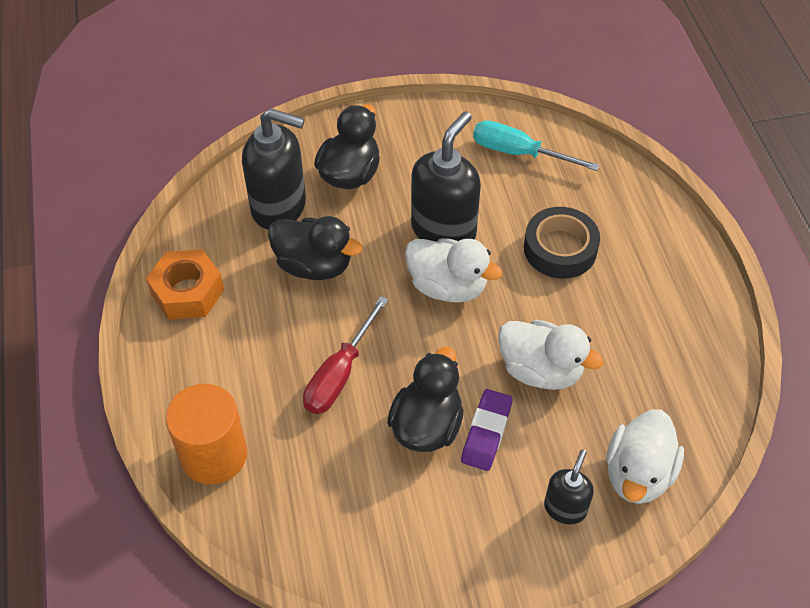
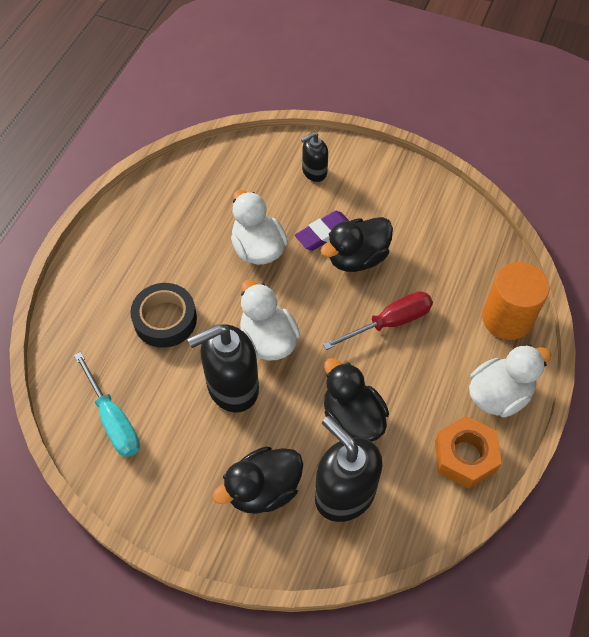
camera: 145 degrees left, 5 degrees up
(638, 474) = (258, 165): white duck -> white duck (499, 395)

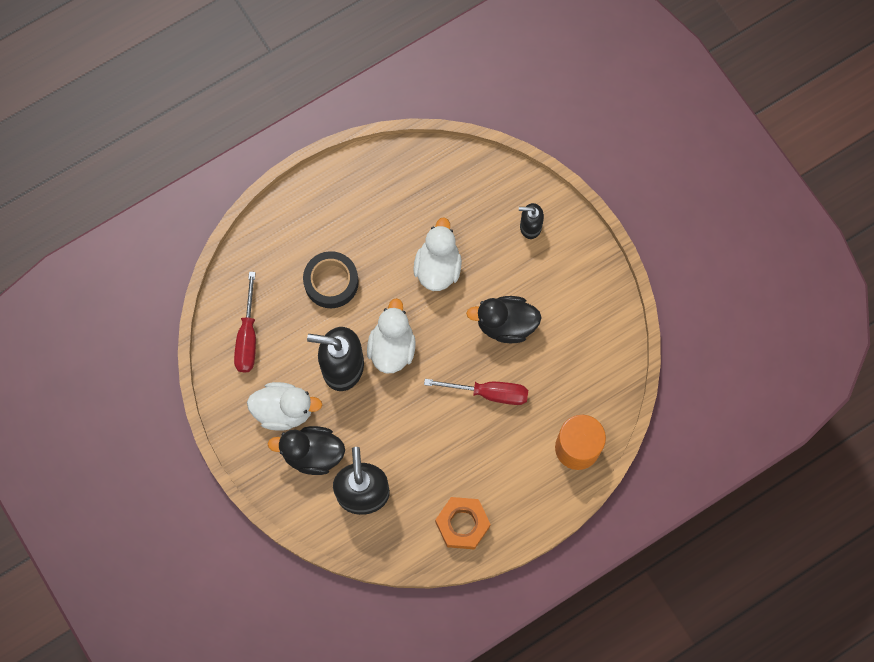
camera: 35 degrees right, 15 degrees up
(113, 420) = (248, 336): turquoise screwdriver -> red screwdriver
(324, 233) = (496, 287): purple eraser -> none
(352, 418) = (407, 446): black duck -> none
(499, 395) = (522, 499): white duck -> white duck (284, 410)

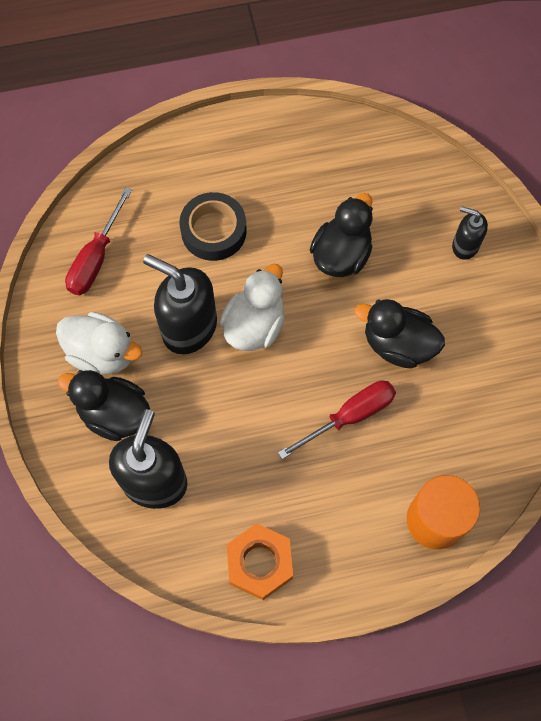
camera: 20 degrees right, 5 degrees down
(438, 267) = (341, 255): white duck -> black duck
(489, 393) = (349, 416): red screwdriver -> red screwdriver turned 60 degrees counterclockwise

